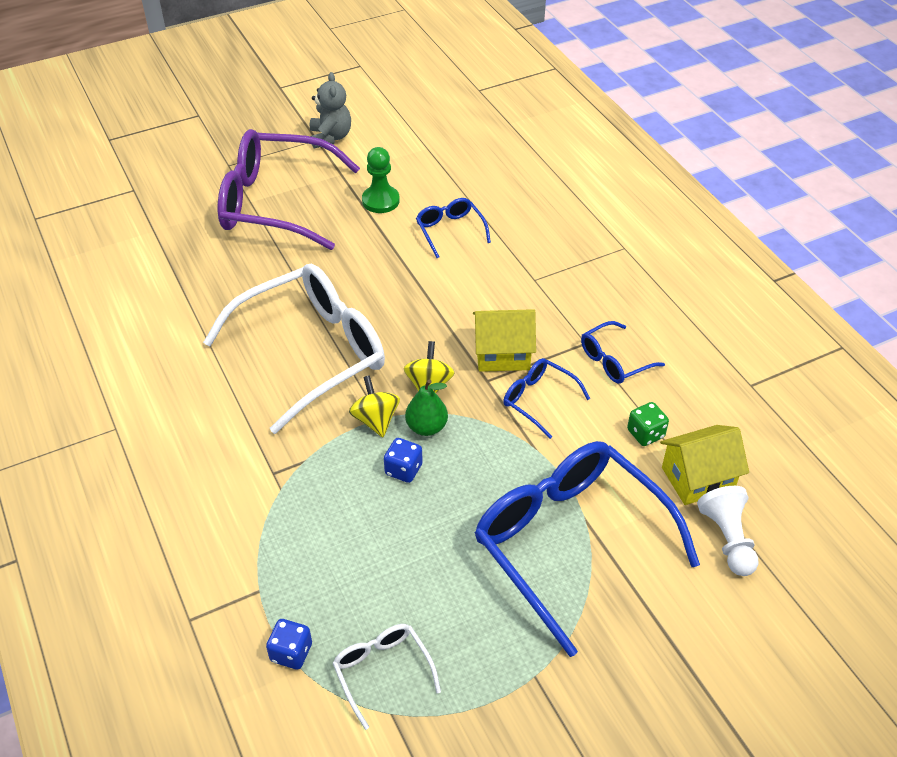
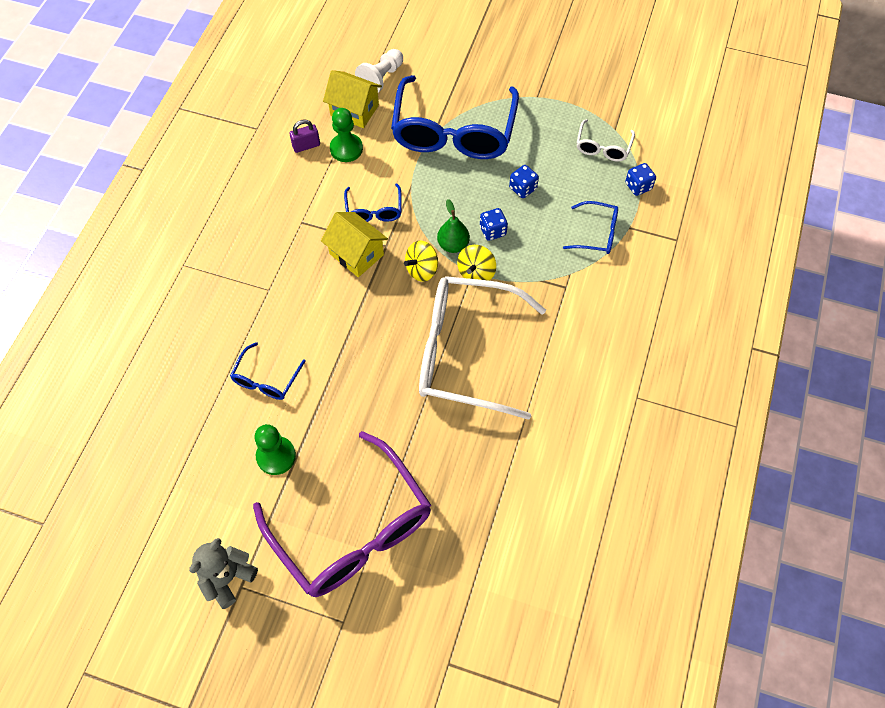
camera: 135 degrees left, 15 degrees up
(422, 539) = (523, 188): none -> blue dice
(614, 360) = (302, 198): blue glasses -> blue glasses (596, 233)
(645, 434) = (346, 149): green dice -> green pawn
(684, 406) = (306, 146): none -> purple padlock

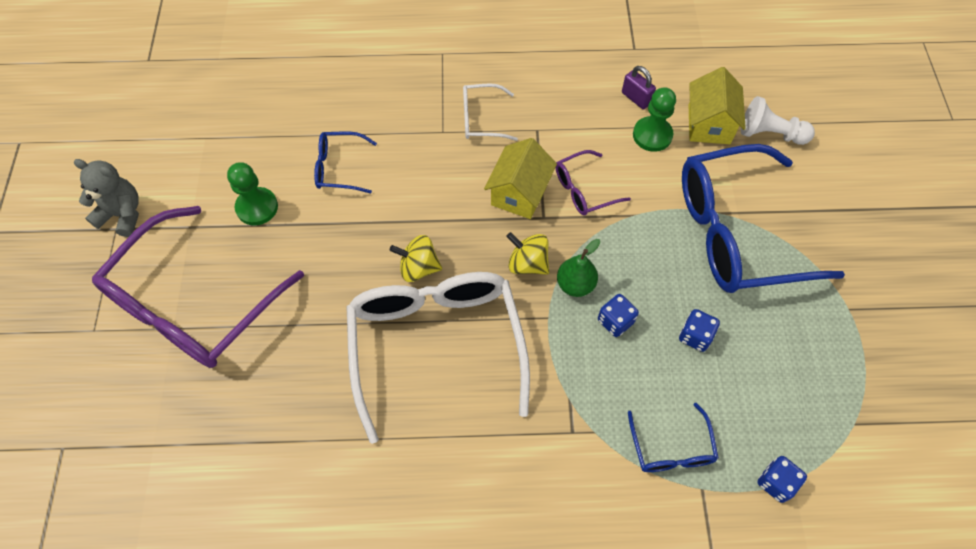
camera: 70 degrees right, 0 degrees up
(374, 210) = (584, 189): blue glasses -> purple glasses
(476, 273) = (548, 322): yellow spinning top -> yellow spinning top (418, 268)
(603, 147) = (815, 416): white glasses -> white glasses (482, 119)

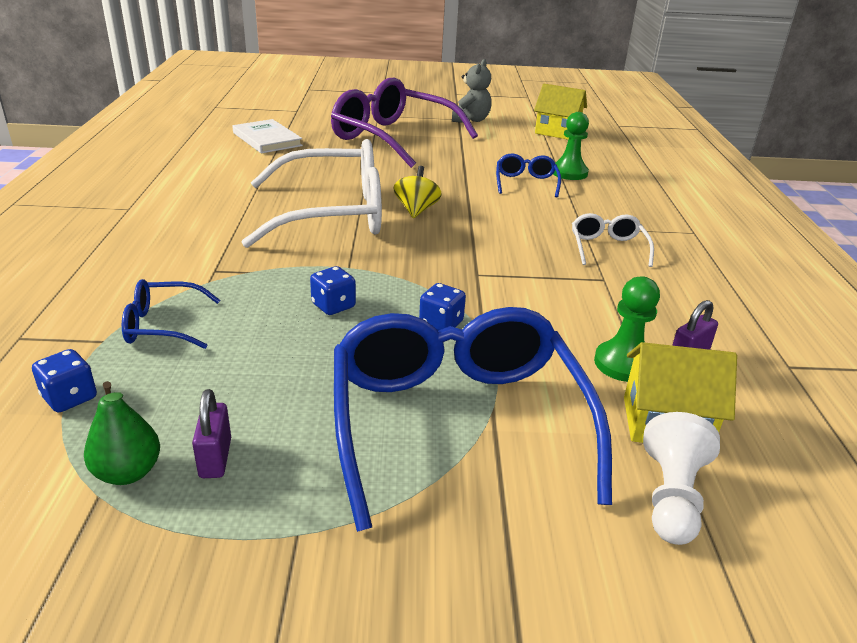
camera: 90 degrees right, 30 degrees down
(198, 464) = (267, 139): none -> white book
(257, 207) = (480, 155): green pawn -> green pawn (569, 173)
(519, 193) = (508, 262): yellow house -> yellow house (557, 132)
(527, 263) = (416, 261): yellow spinning top -> none
(575, 284) = (386, 286): green pear -> green pear (128, 472)
(584, 189) = (519, 302): purple glasses -> none
(695, 336) = (297, 360): blue dice -> blue dice (441, 323)
(806, 366) = (215, 458): none -> purple padlock

